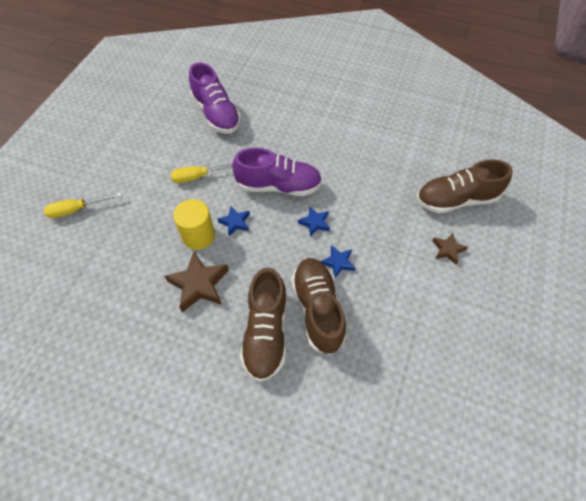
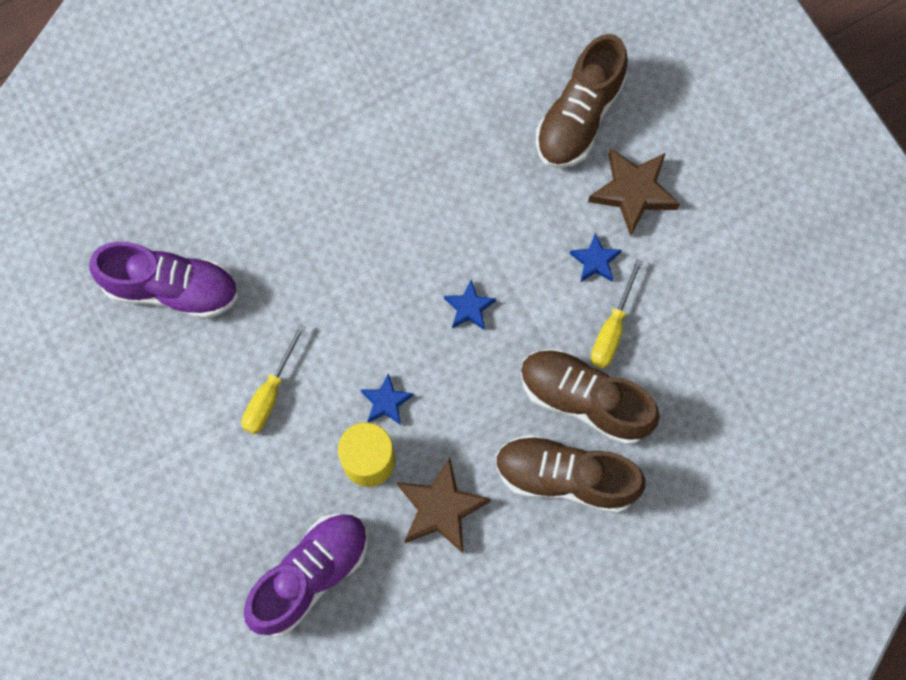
camera: 50 degrees left, 15 degrees up
(77, 210) = (190, 588): yellow screwdriver -> yellow screwdriver (612, 329)
(266, 332) = (565, 477): brown shoe -> brown shoe turned 150 degrees clockwise
(278, 186) = (375, 305): purple shoe -> purple shoe (310, 575)
(338, 262) = (546, 327): blue star -> blue star (595, 261)
(448, 250) = (633, 192): brown star -> brown star, size x1.76

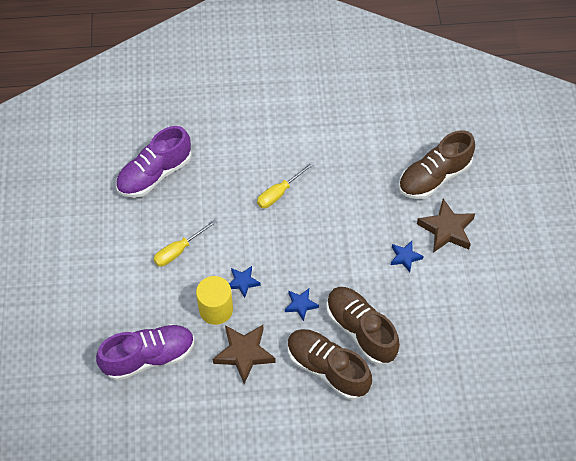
camera: 25 degrees right, 15 degrees down
(171, 288) = (155, 174): purple shoe -> purple shoe turned 105 degrees clockwise
(469, 308) = (317, 252): blue star -> blue star (300, 305)
(612, 329) = (397, 298): yellow screwdriver -> yellow screwdriver (279, 193)

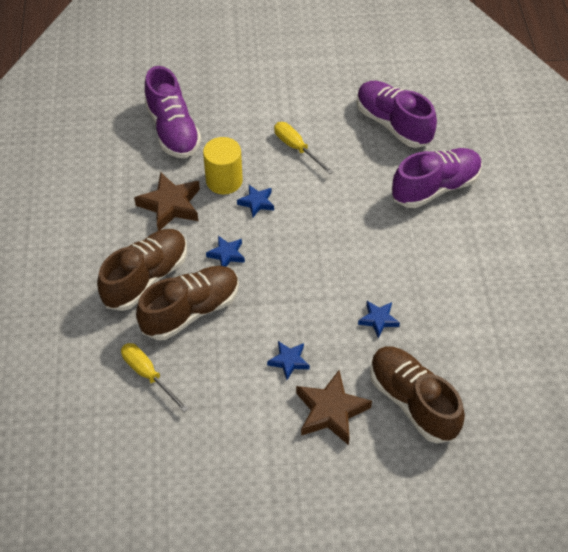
camera: 90 degrees right, 5 degrees down
(230, 148) = (435, 188): none -> purple shoe
(279, 193) = (376, 234): yellow screwdriver -> yellow screwdriver (148, 374)
(363, 195) = (378, 320): none -> blue star

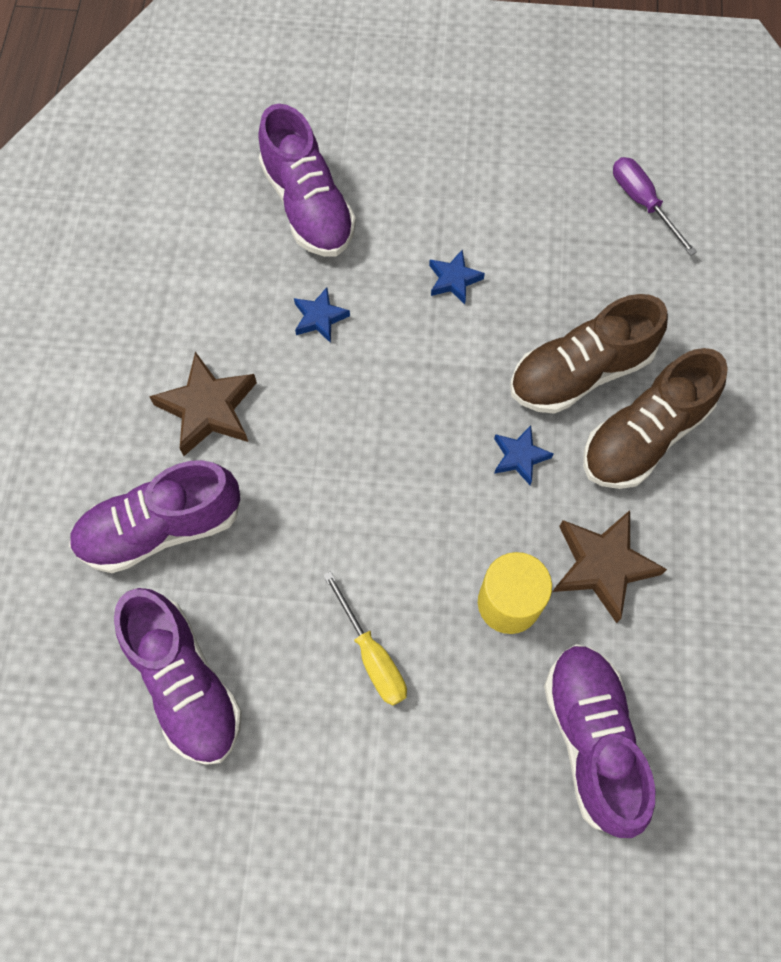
camera: 170 degrees left, 15 degrees up
(148, 374) = (643, 290): yellow screwdriver -> none
(149, 446) = (642, 203): none -> purple screwdriver
(256, 202) = (460, 547): blue star -> none
(331, 411) = (413, 210): brown star -> brown star (208, 408)
(412, 401) = (308, 206): brown shoe -> purple shoe

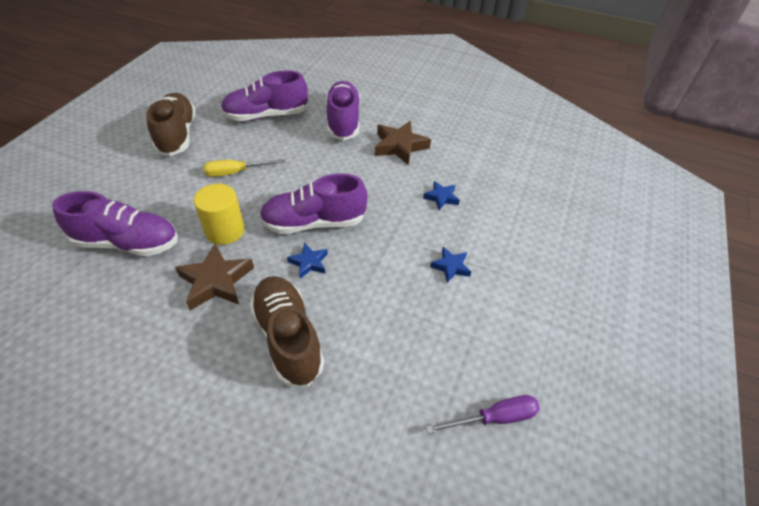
camera: 105 degrees right, 20 degrees down
(308, 206) = (525, 210): purple shoe -> purple shoe (314, 222)
(580, 372) = (353, 316): brown shoe -> brown shoe (177, 135)

